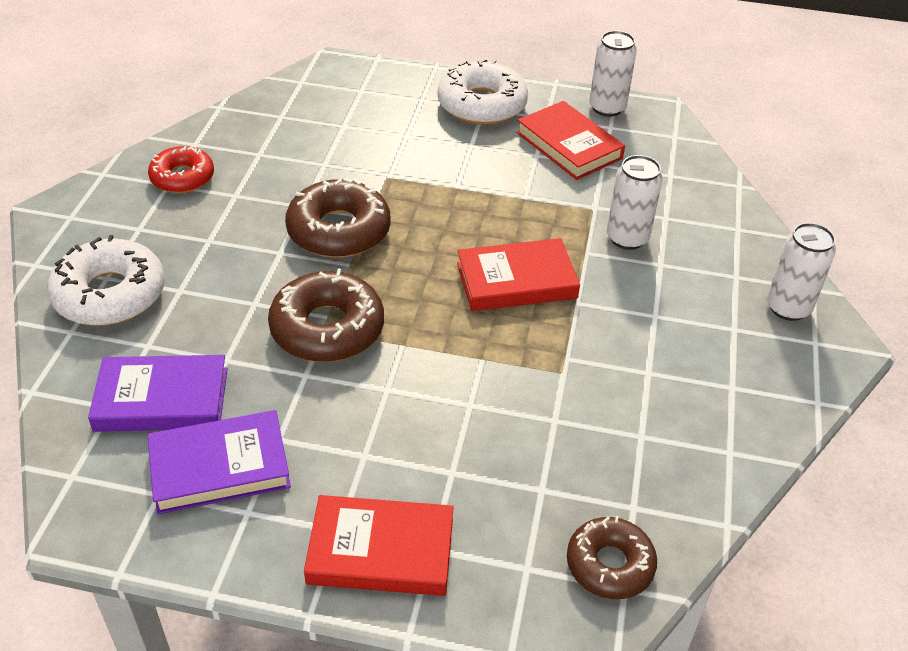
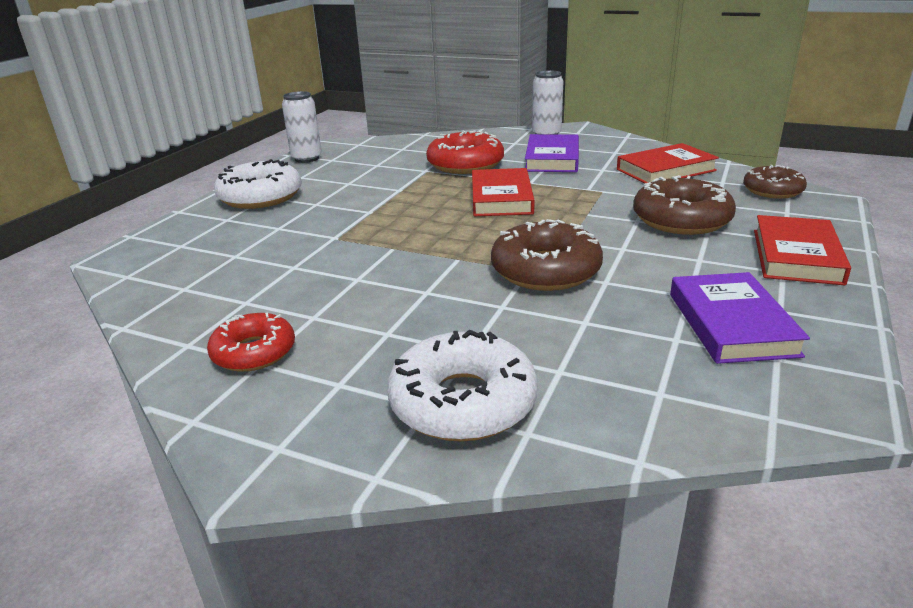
camera: 75 degrees left, 15 degrees down
(162, 399) = (645, 359): purple book -> purple book (552, 159)
(339, 231) = (407, 262): brown donut -> brown donut (681, 219)
(569, 145) = (345, 172): red book -> red book (665, 170)
(627, 238) = (465, 164): white can -> red donut

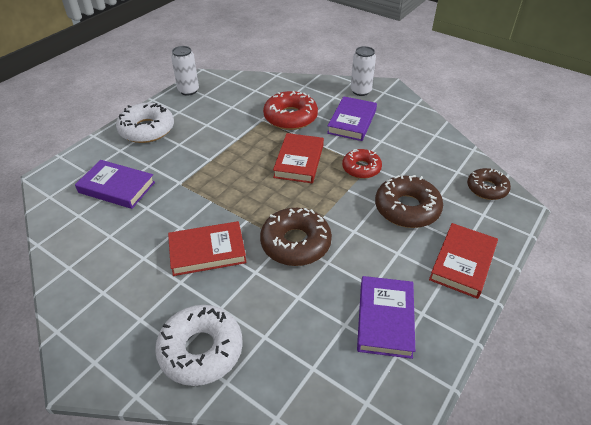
camera: 10 degrees right, 15 degrees up
(237, 253) = (117, 187): none -> purple book
(254, 352) = (102, 282): red donut -> red donut (361, 168)
(665, 170) = (424, 150): red book -> red book (207, 251)

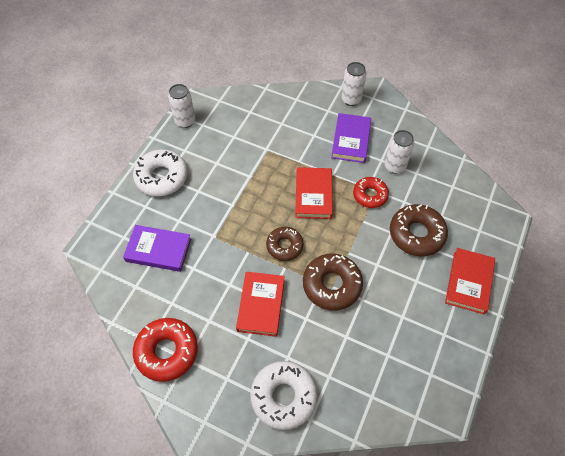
camera: 10 degrees left, 15 degrees up
(207, 251) = (261, 305): red book -> red book turned 60 degrees counterclockwise
(290, 117) = (293, 142): red donut -> red donut (167, 351)
(385, 319) = (417, 345): purple book -> none
(394, 147) = (395, 166): none -> white can
(487, 188) = (479, 202): brown donut -> brown donut (284, 246)

